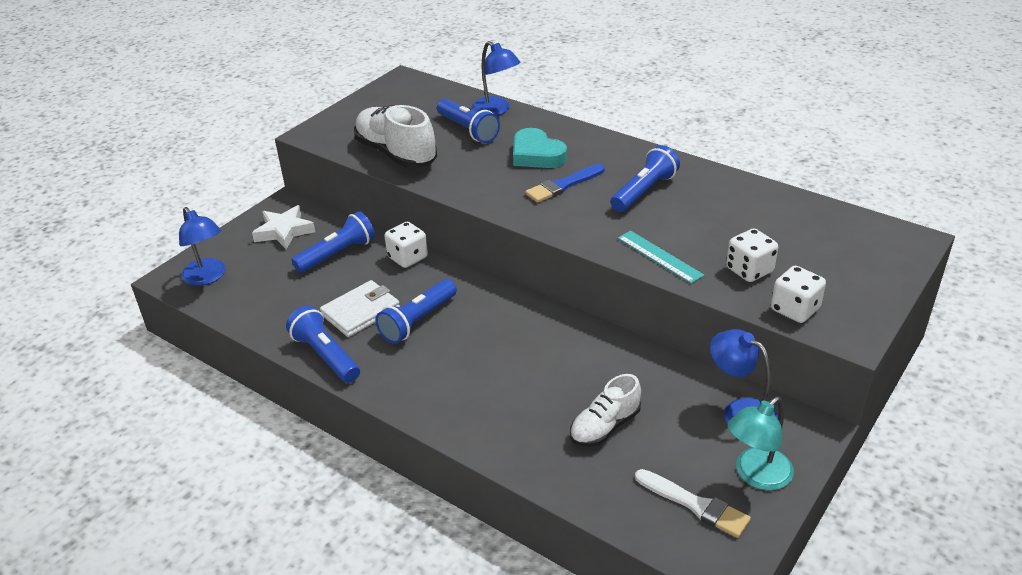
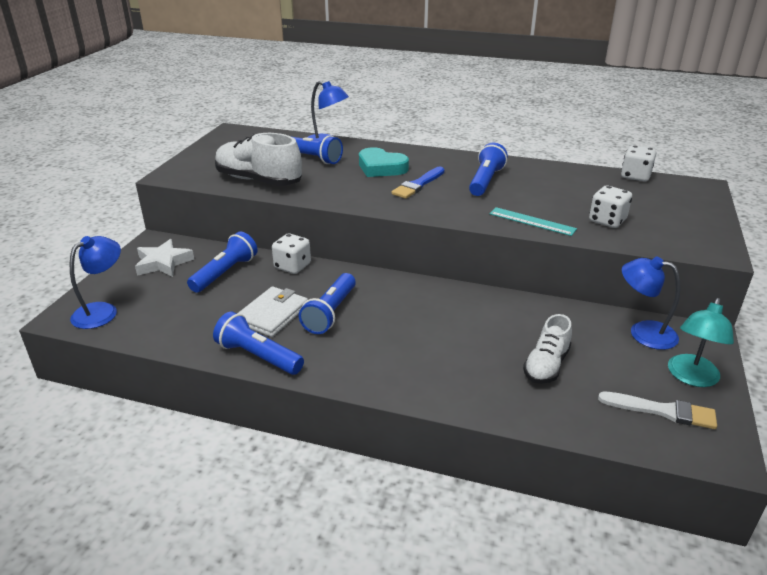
camera: 20 degrees left, 5 degrees down
(208, 277) = (102, 311): blue lamp -> blue lamp turned 90 degrees counterclockwise
(795, 309) = (662, 241): white dice -> white dice (635, 176)

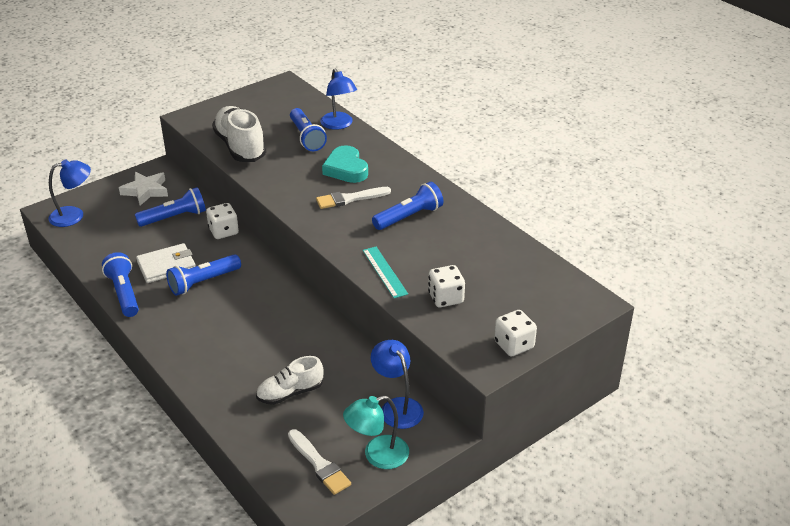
camera: 35 degrees right, 5 degrees up
(418, 185) = (350, 199): blue brush -> white brush
(635, 176) = (549, 266): white dice -> white dice (514, 345)

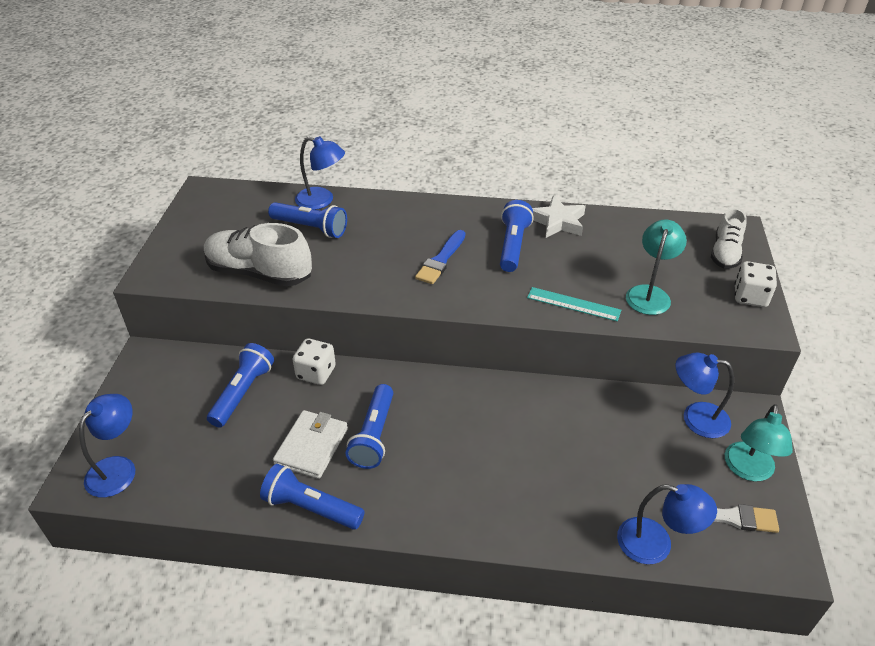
camera: 45 degrees left, 5 degrees up
(145, 191) = (167, 387): white star -> white star (558, 222)
(256, 442) = (656, 544): none -> blue lamp
(290, 393) = (608, 475): white shoe -> white shoe (725, 253)
(346, 169) = (394, 236): turquoise heart -> none
(350, 199) = (441, 260): white brush -> blue brush
(445, 298) = (649, 294): white dice -> turquoise lamp

